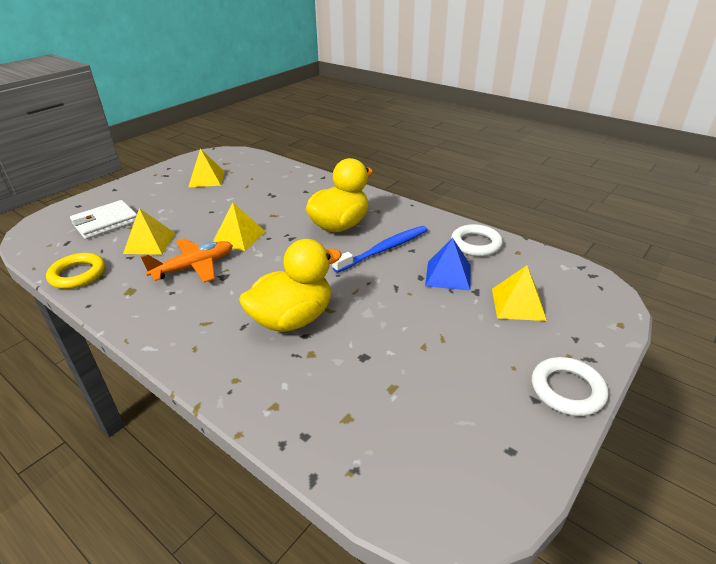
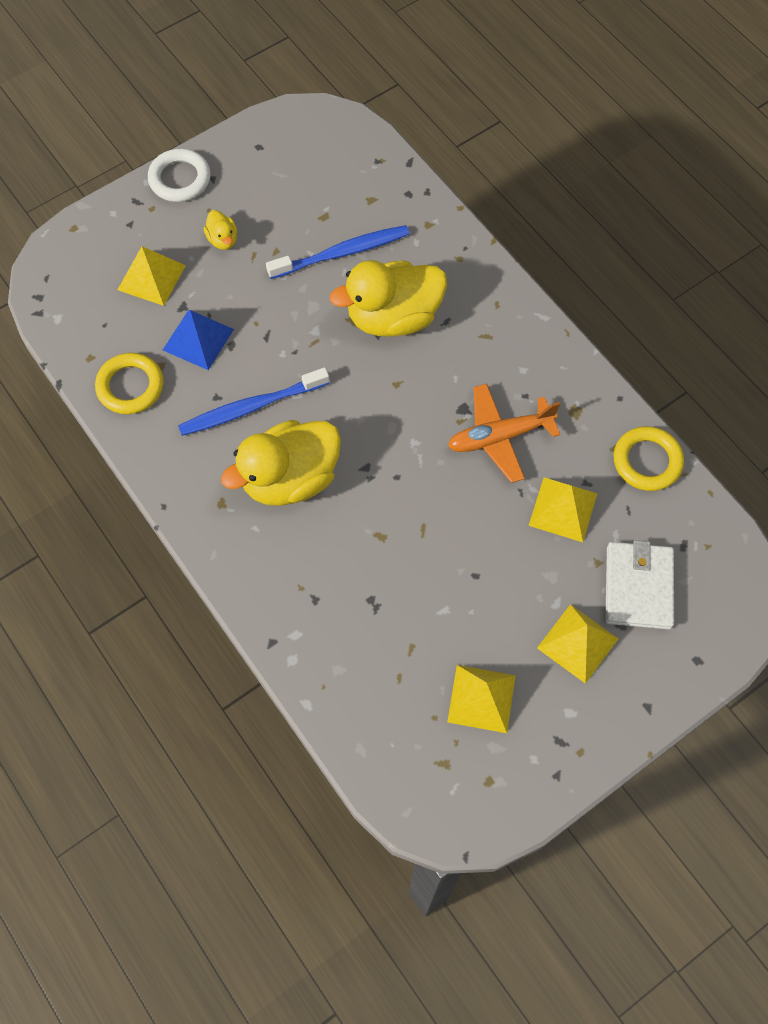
camera: 165 degrees left, 30 degrees up
(105, 222) = (638, 587): white wallet -> white wallet turned 60 degrees counterclockwise
(239, 237) = (437, 489): yellow pyramid -> yellow pyramid (577, 643)
(358, 358) = (342, 253): none -> blue toothbrush
(476, 244) = (130, 386): white ring -> yellow ring
(479, 344) = (223, 240): none -> yellow duck

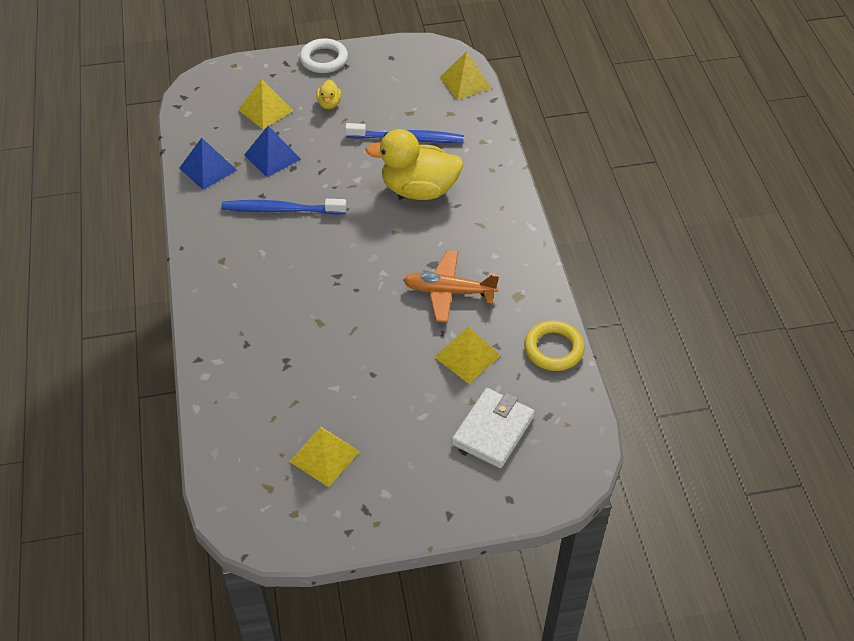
camera: 25 degrees right, 15 degrees down
(130, 386) = (208, 169): yellow ring -> blue pyramid
(290, 479) = (279, 263): yellow duck -> none
(577, 643) = (421, 449): yellow pyramid -> yellow pyramid (465, 82)

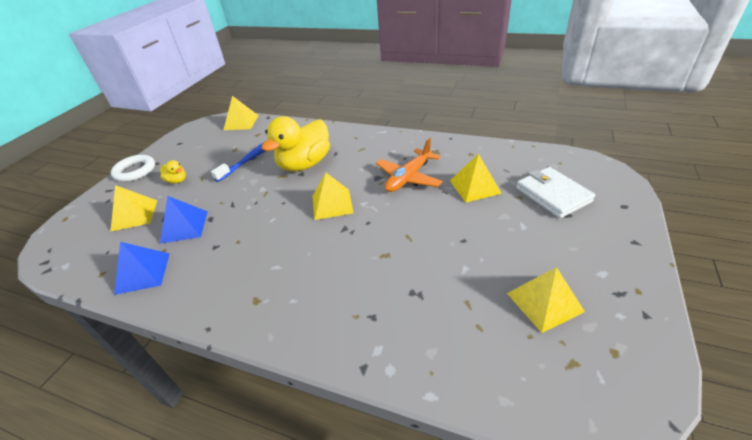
camera: 55 degrees left, 10 degrees down
(281, 210) = (243, 239): blue toothbrush -> none
(366, 248) = (332, 204): none -> yellow pyramid
(553, 349) = (491, 150): yellow ring -> none

